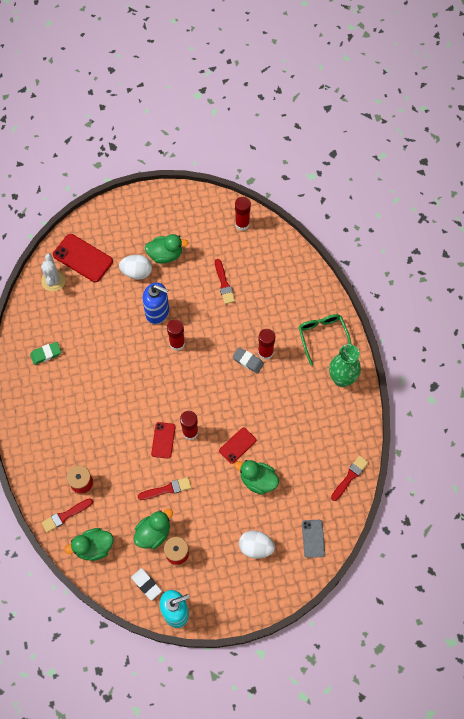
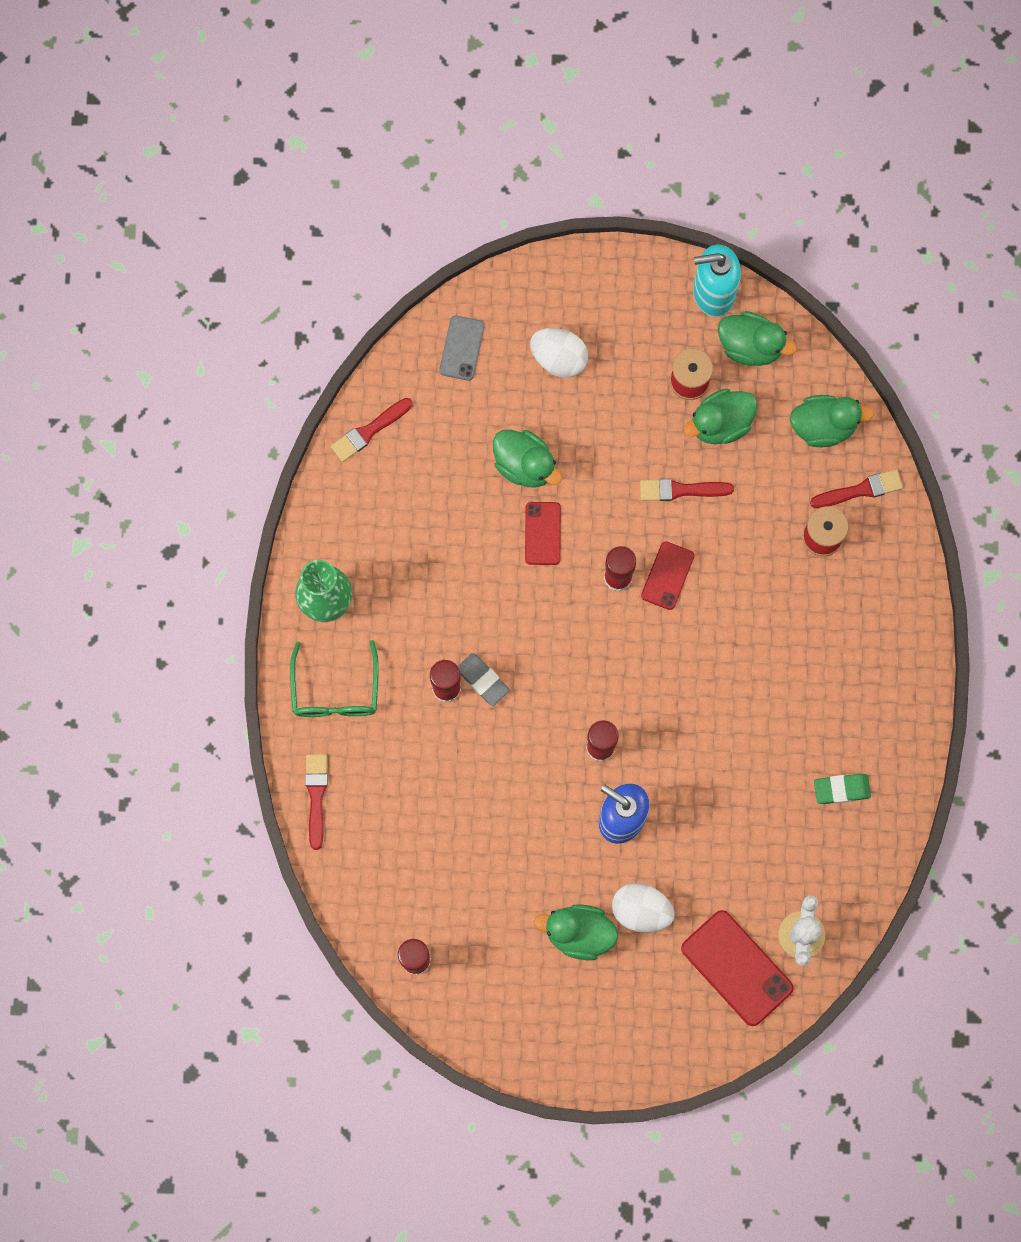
camera: 165 degrees left, 10 degrees up
(146, 584) = (750, 346): white eraser -> green duck
(224, 284) = (484, 843): red brush -> red brush (316, 796)
(237, 445) = (543, 533): red phone -> red phone turned 60 degrees counterclockwise

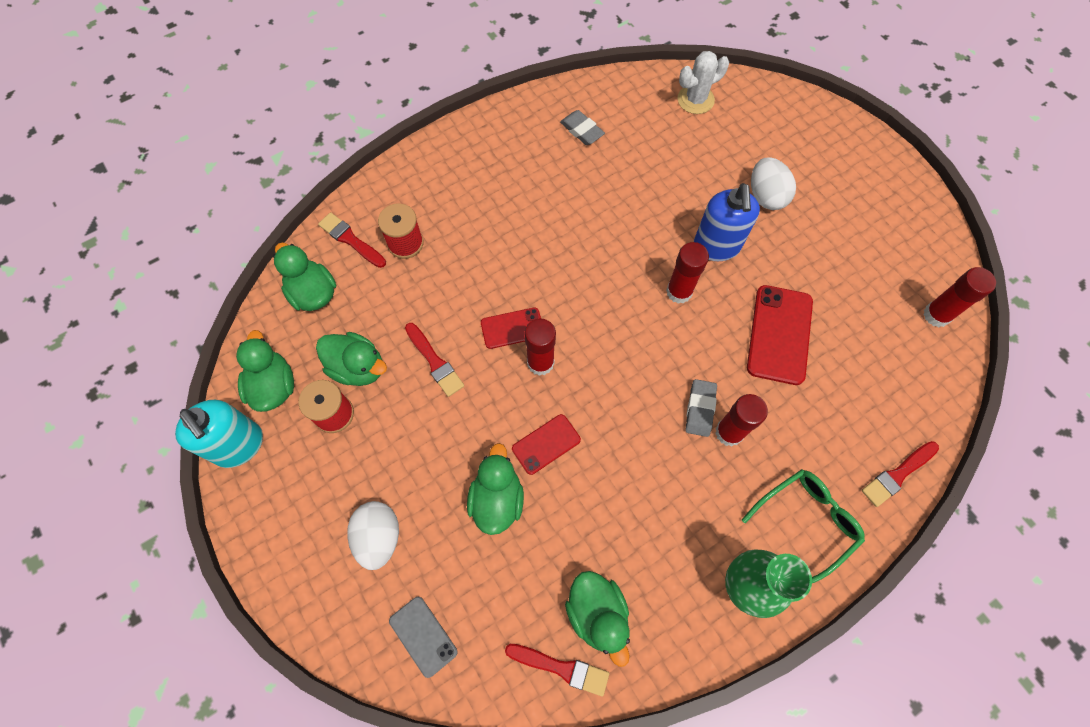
camera: 125 degrees left, 10 degrees down
(461, 348) = (423, 636): grey phone -> grey phone turned 75 degrees clockwise
(578, 933) = (816, 224): green duck -> green duck (597, 614)
(736, 968) = (749, 121): red phone -> red phone (779, 334)
(841, 789) = (582, 130): green eraser -> grey eraser

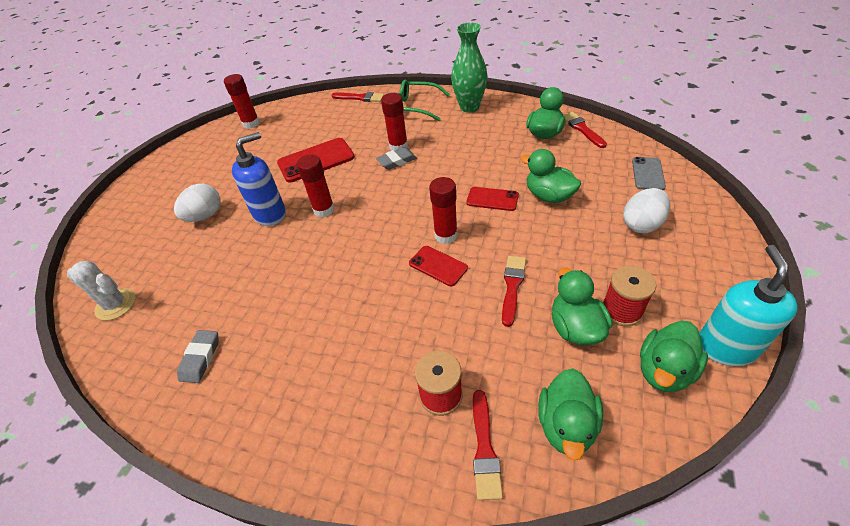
camera: 125 degrees left, 20 degrees down
(497, 499) = (548, 196): green duck -> green duck turned 75 degrees clockwise

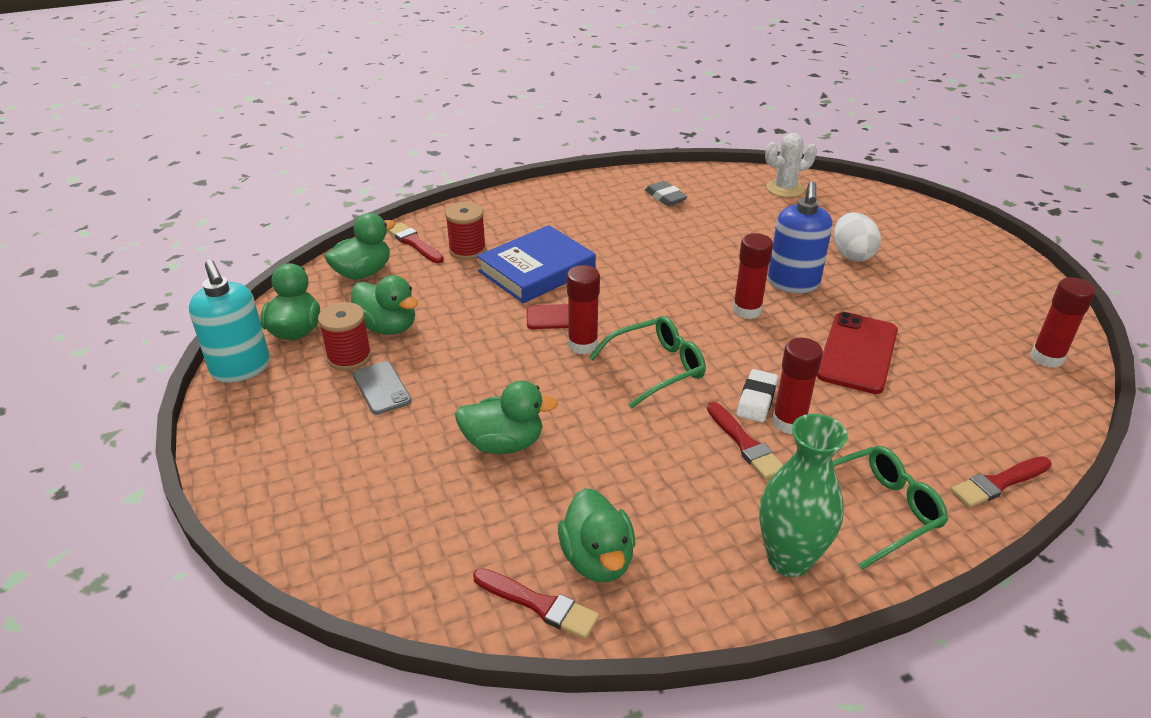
camera: 135 degrees right, 10 degrees down
(397, 161) = (756, 400): grey eraser -> white eraser
(407, 325) = (537, 270): none -> blue book
(422, 199) = (655, 368): none -> green glasses
(492, 199) = (572, 406): red phone -> none
(512, 286) = (469, 332): red brush -> red brush (745, 444)
(566, 425) = (363, 273): green duck -> green duck turned 75 degrees clockwise
(641, 224) = (359, 457): white egg -> none
(648, 174) = (378, 549): grey phone -> grey phone (381, 388)

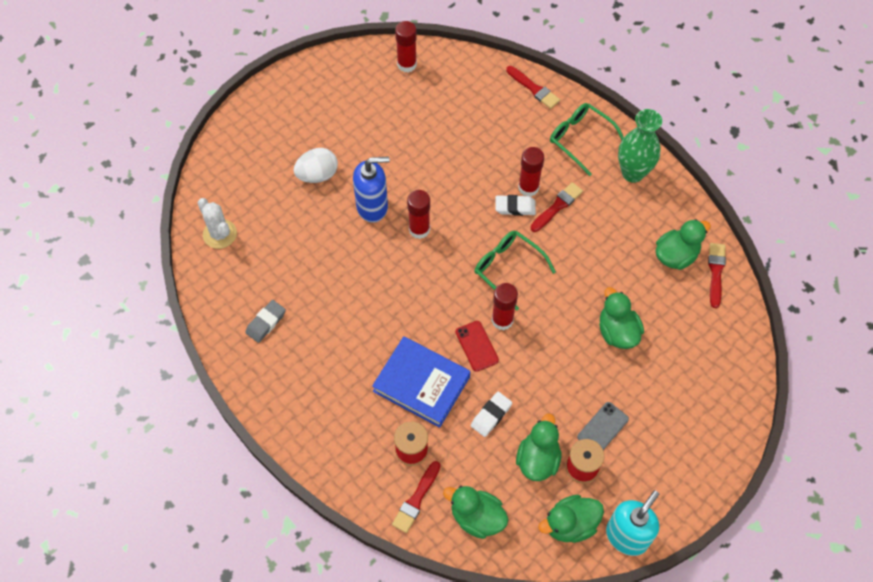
camera: 110 degrees left, 25 degrees up
(465, 307) = (491, 415): none -> white eraser
(857, 353) = (443, 160): red phone -> none

